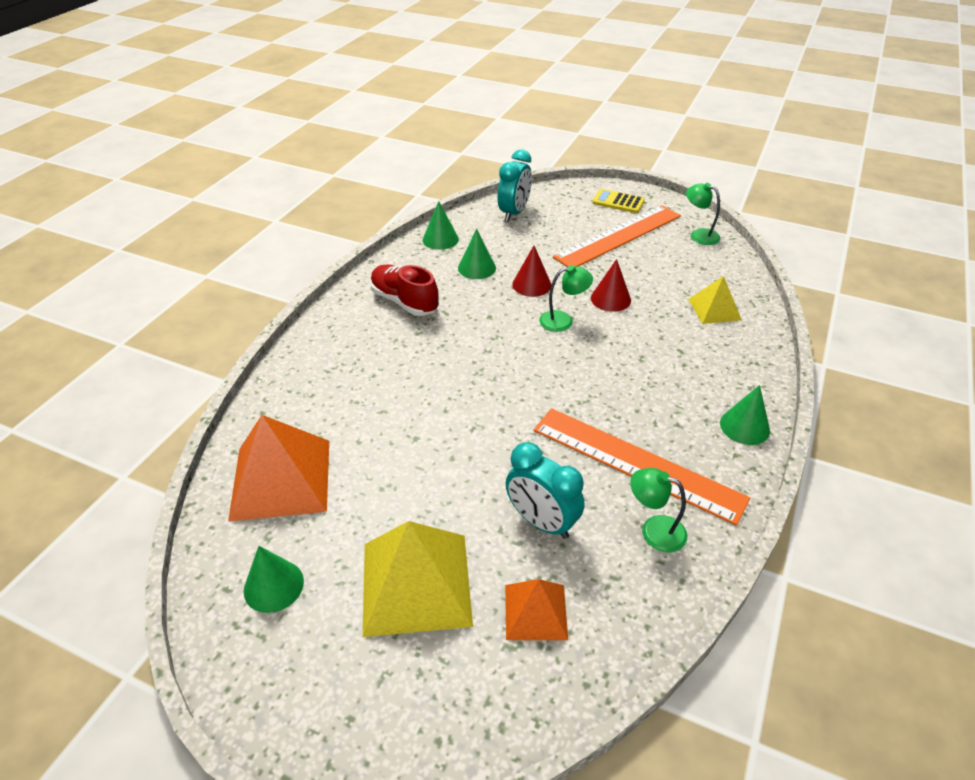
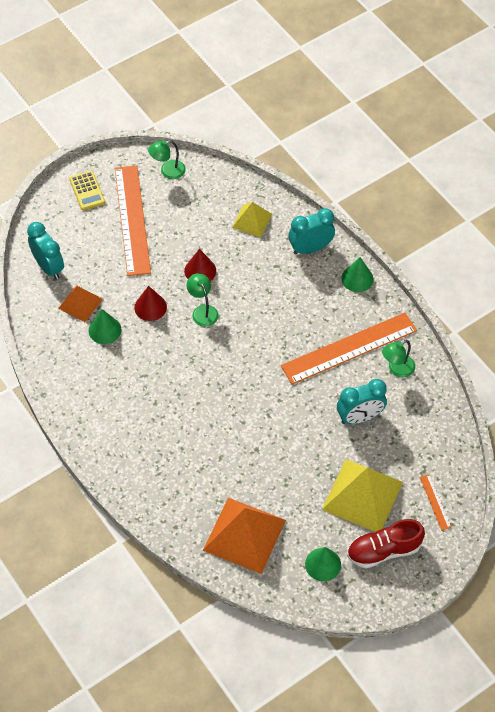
camera: 60 degrees left, 15 degrees up
(404, 301) = (113, 395): red shoe -> red shoe (383, 550)
(440, 239) = (48, 335): green cone -> none
(465, 692) = (435, 502): none -> orange ruler
(535, 611) = (411, 450): orange pyramid -> orange pyramid (80, 303)
(563, 320) = (203, 311): green lamp -> green lamp turned 45 degrees counterclockwise
(618, 202) = (87, 191): yellow calculator -> yellow calculator turned 75 degrees counterclockwise
(735, 368) = (310, 248): none -> turquoise clock

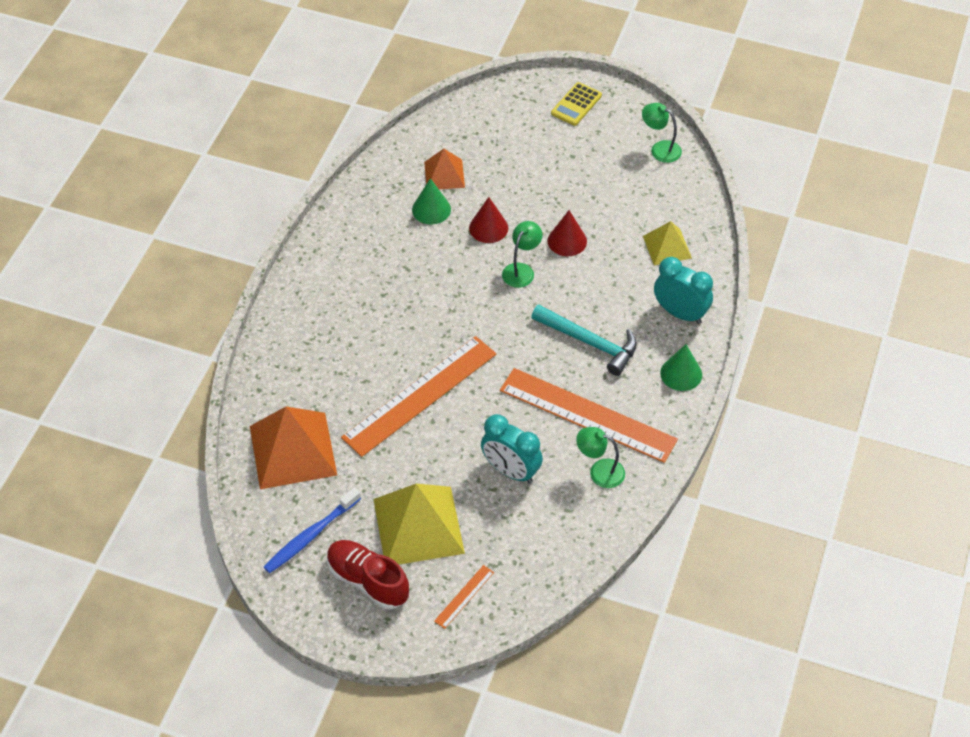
camera: 55 degrees right, 5 degrees down
(48, 267) = (463, 128): turquoise clock -> none
(132, 220) = (576, 156): orange ruler -> orange ruler (420, 395)
(294, 311) = (589, 343): none -> turquoise hammer
(323, 564) = (310, 536): green cone -> blue toothbrush

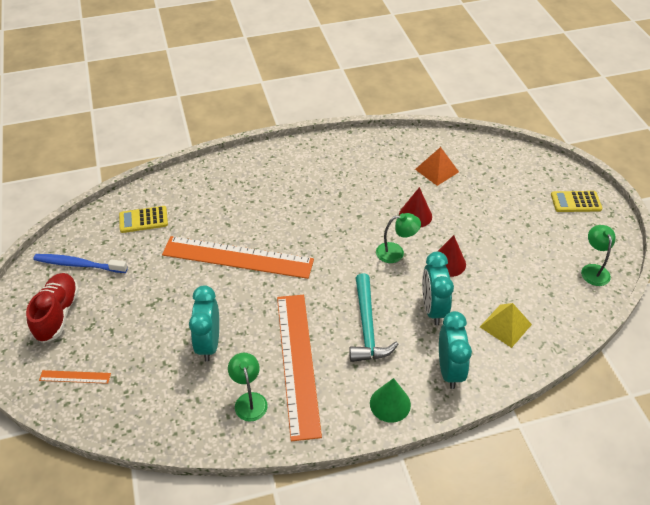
camera: 55 degrees right, 5 degrees down
(293, 450) = (143, 220): orange pyramid -> yellow calculator
(418, 526) = (123, 316): yellow pyramid -> none
(431, 209) = (401, 180): green cone -> none
(609, 284) = (433, 309): none -> turquoise clock

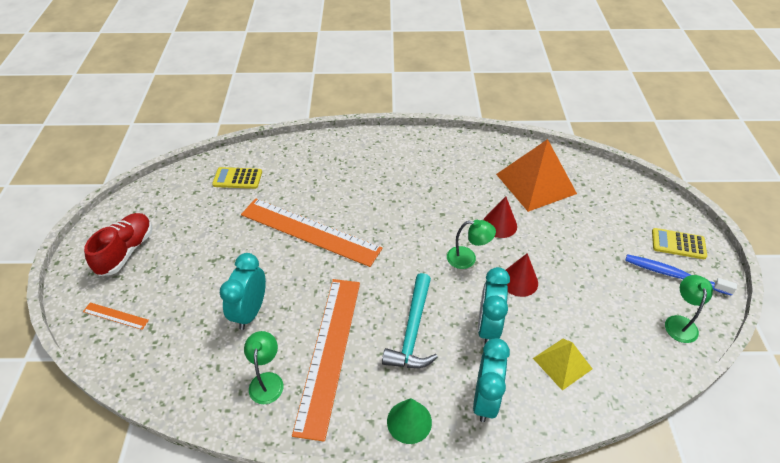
camera: 15 degrees right, 0 degrees up
(78, 264) = (164, 208): blue toothbrush -> blue toothbrush (674, 275)
(436, 170) = (535, 183): orange pyramid -> orange pyramid, size x1.79

